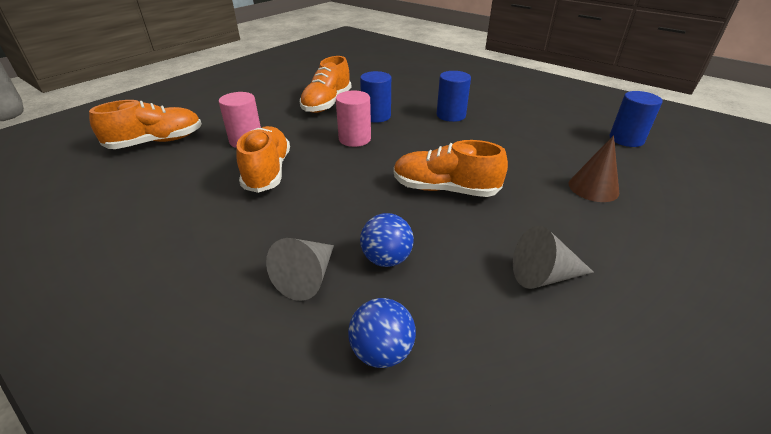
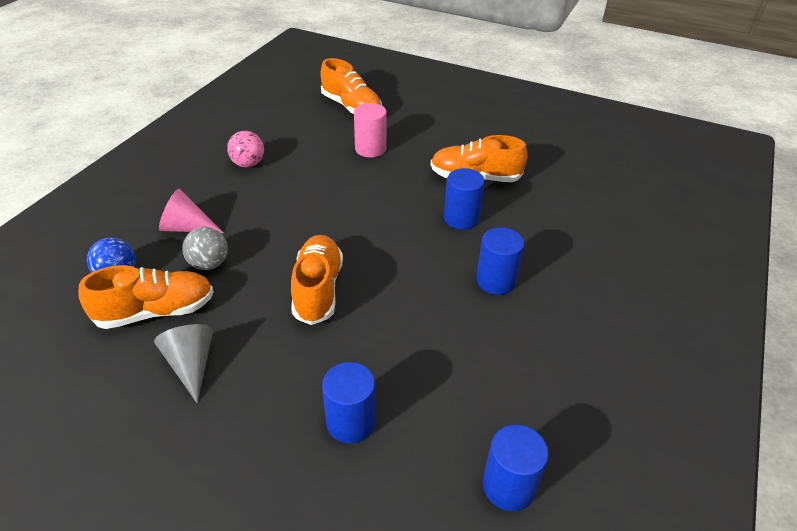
camera: 75 degrees right, 5 degrees up
(204, 219) = (248, 164): none -> pink ball
(267, 171) = (321, 174): orange shoe -> orange shoe (156, 311)
(307, 277) = (187, 227): grey cone -> pink cone
(354, 139) = (399, 212): pink cylinder -> none
(386, 259) = (209, 264): blue ball -> grey ball
(593, 188) = (351, 422): brown cone -> blue cylinder

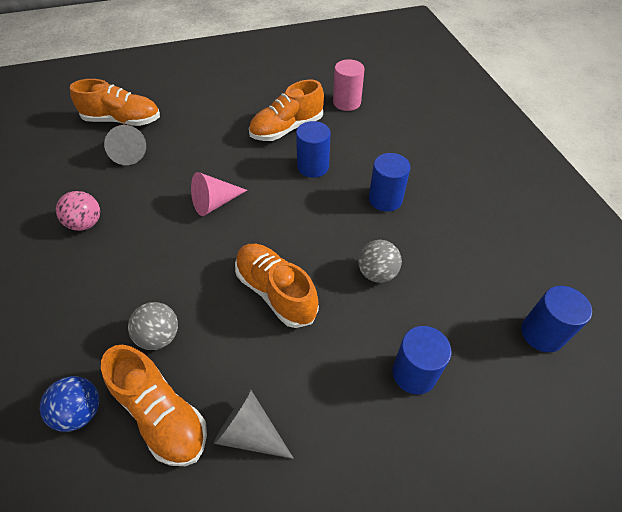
camera: 40 degrees left, 10 degrees up
(156, 311) = (162, 414): orange shoe -> orange shoe turned 105 degrees clockwise
(187, 227) = (97, 319): pink cone -> pink cone (215, 203)
(328, 131) = (127, 153): none -> grey cone
(370, 149) = (182, 149): pink cylinder -> pink cylinder (346, 102)
(414, 330) = (377, 273): none -> grey ball

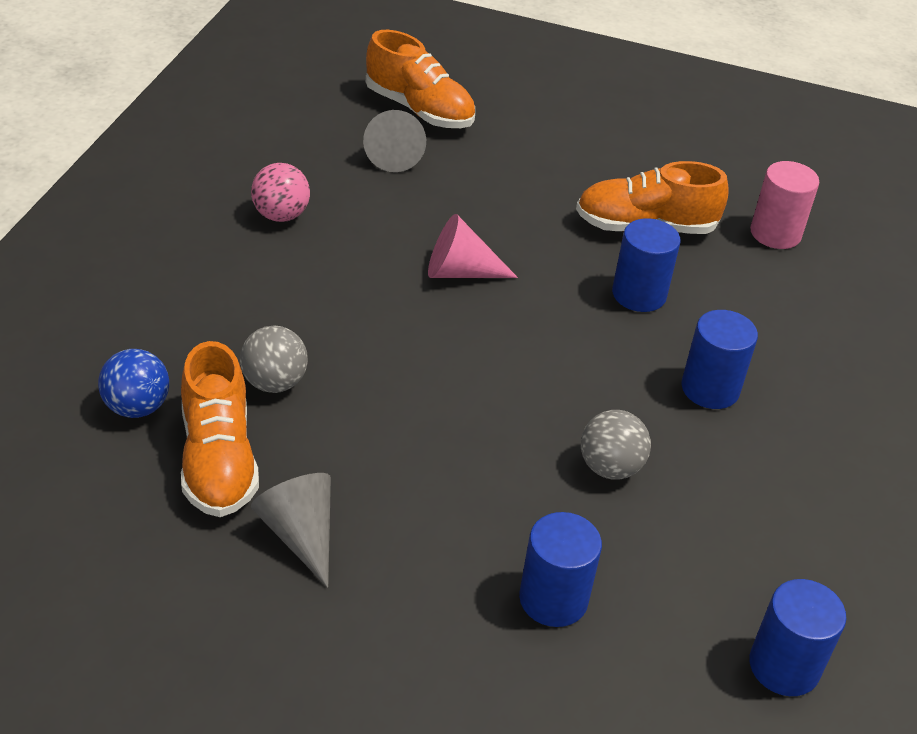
camera: 30 degrees right, 10 degrees down
(275, 292) = (453, 414): orange shoe -> none

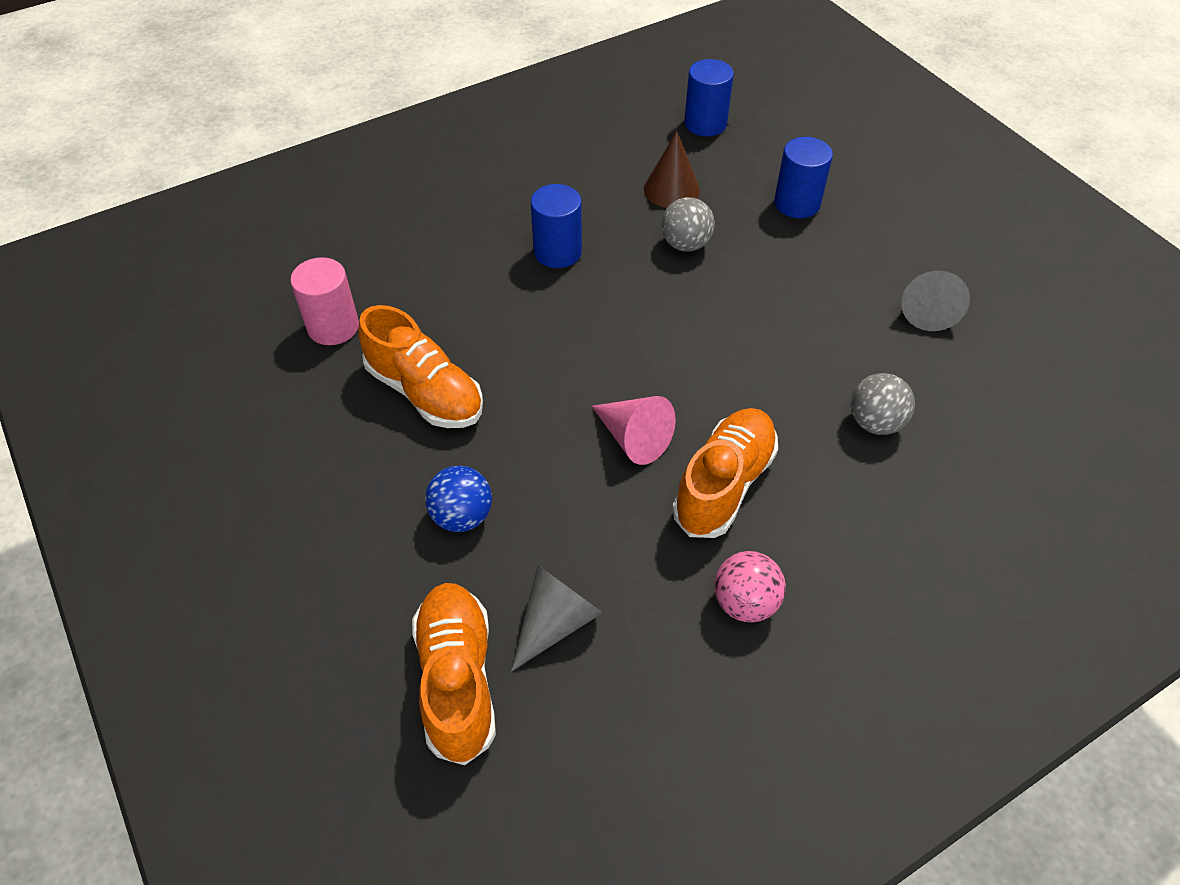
camera: 135 degrees left, 10 degrees up
(137, 407) = (1001, 460): blue ball -> blue ball (462, 516)
(218, 460) = (956, 385): orange shoe -> orange shoe (724, 484)
(639, 294) = (514, 339): blue cylinder -> none
(701, 530) = (671, 189): none -> brown cone

